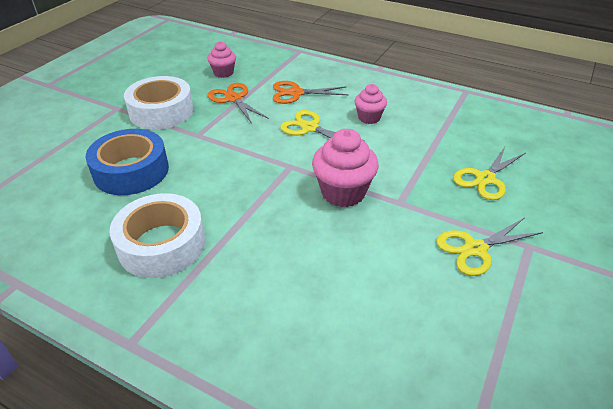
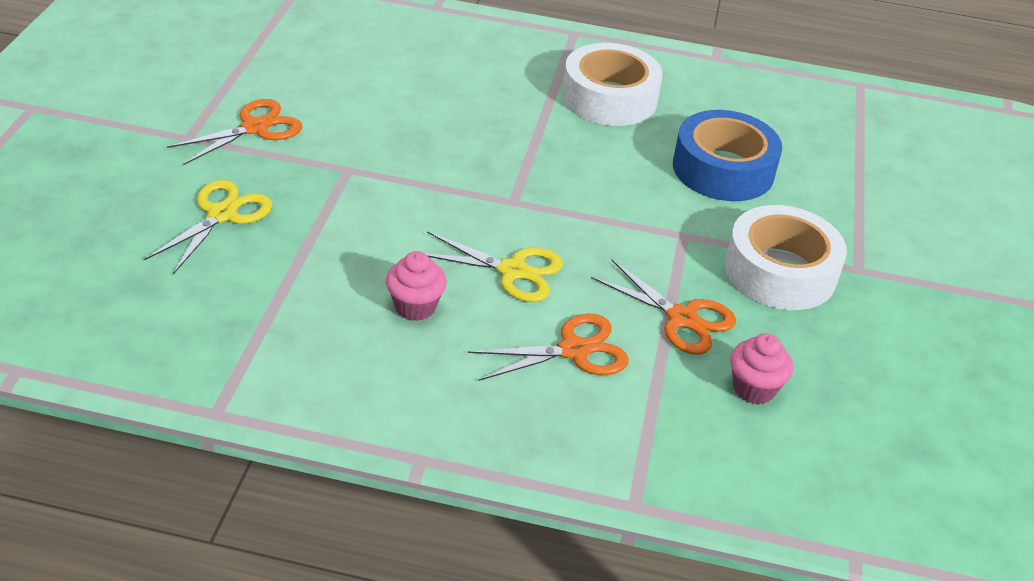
camera: 160 degrees right, 0 degrees up
(343, 192) = (426, 173): pink cupcake -> none
(475, 249) = (255, 128): yellow scissors -> orange scissors

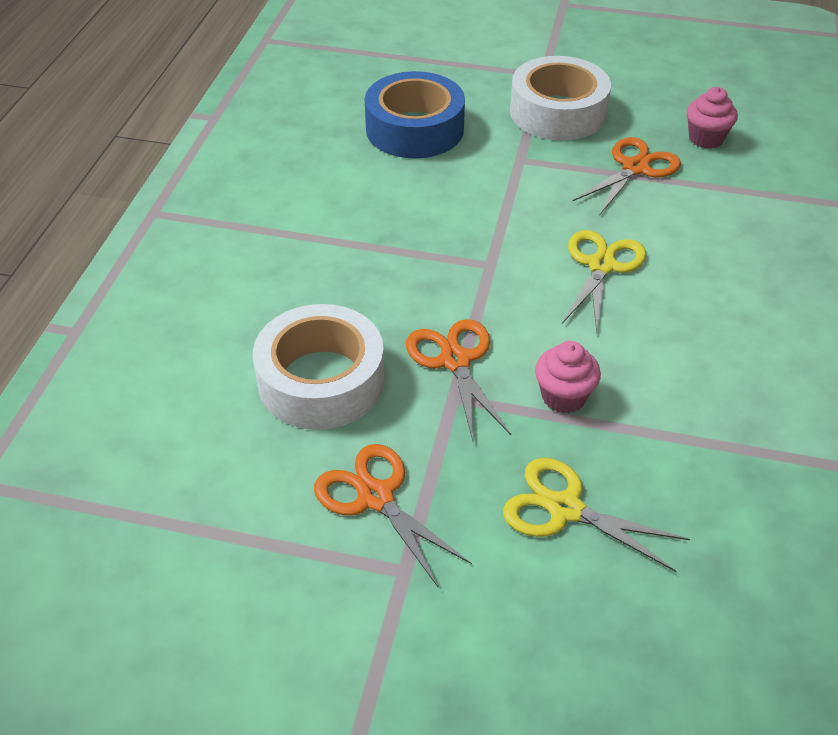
camera: 85 degrees left, 5 degrees up
(415, 307) = (675, 332): pink cupcake -> pink cupcake (563, 397)
(574, 350) = (697, 229): orange scissors -> orange scissors (455, 360)
(609, 98) = (294, 192): white tape -> white tape (321, 380)

